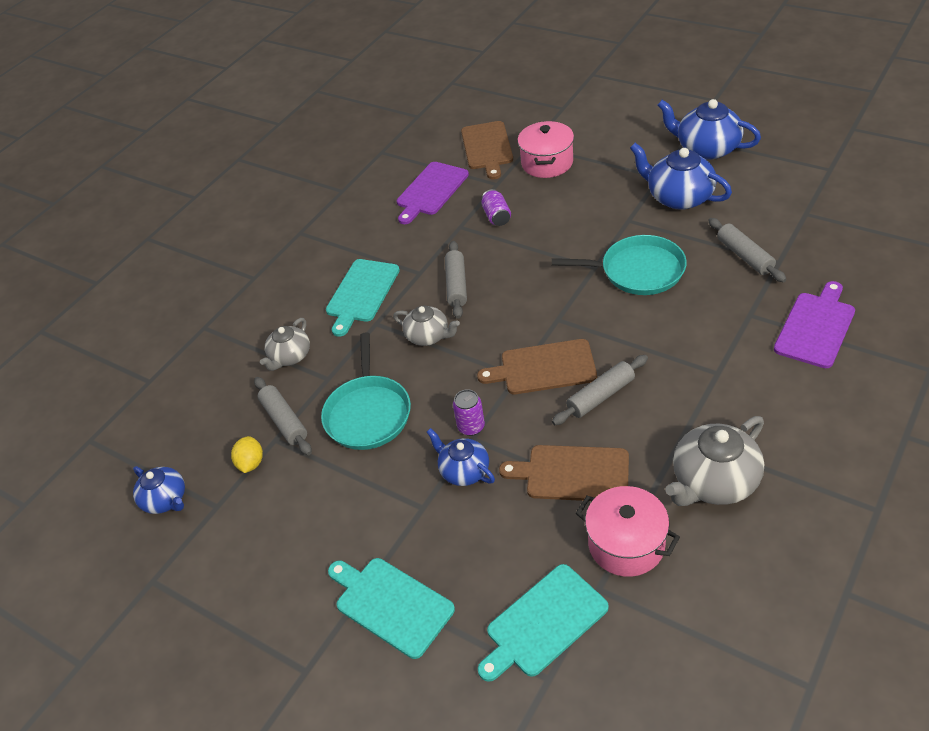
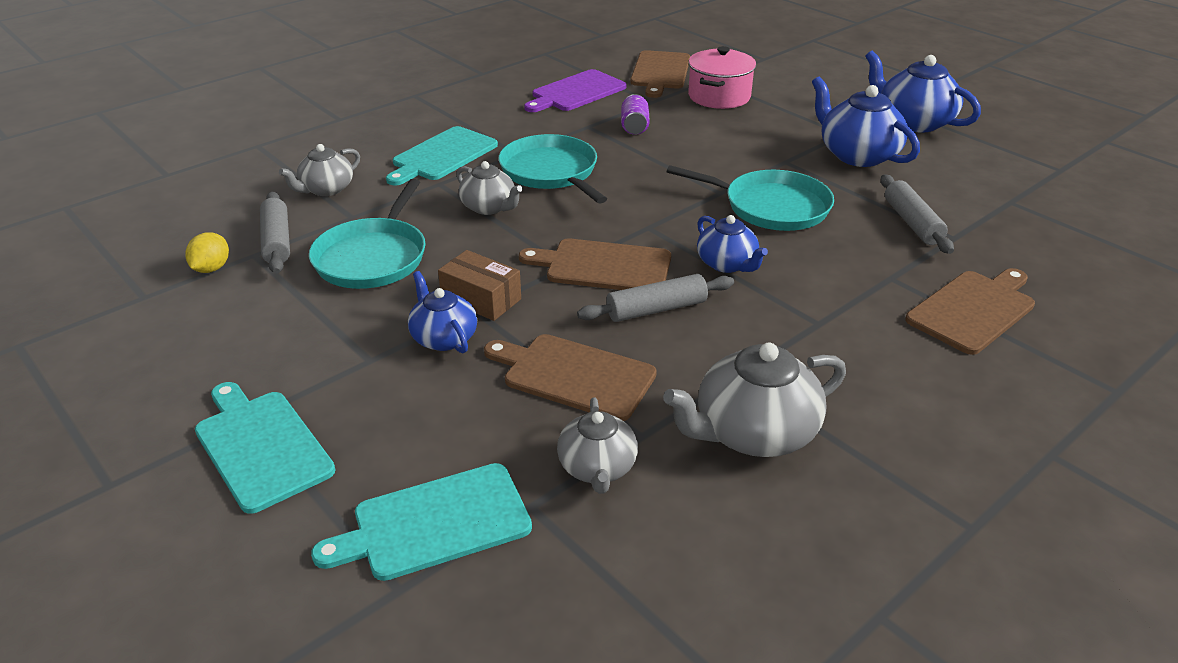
camera: 10 degrees right, 10 degrees down
(165, 500) = (96, 277): blue teapot -> blue teapot (727, 264)
(456, 285) = (551, 172): grey rolling pin -> turquoise pan
(471, 427) = (481, 299): purple can -> brown box
(626, 544) = (597, 468): pink pot -> grey teapot
(816, 327) = (973, 310): purple cutting board -> brown cutting board

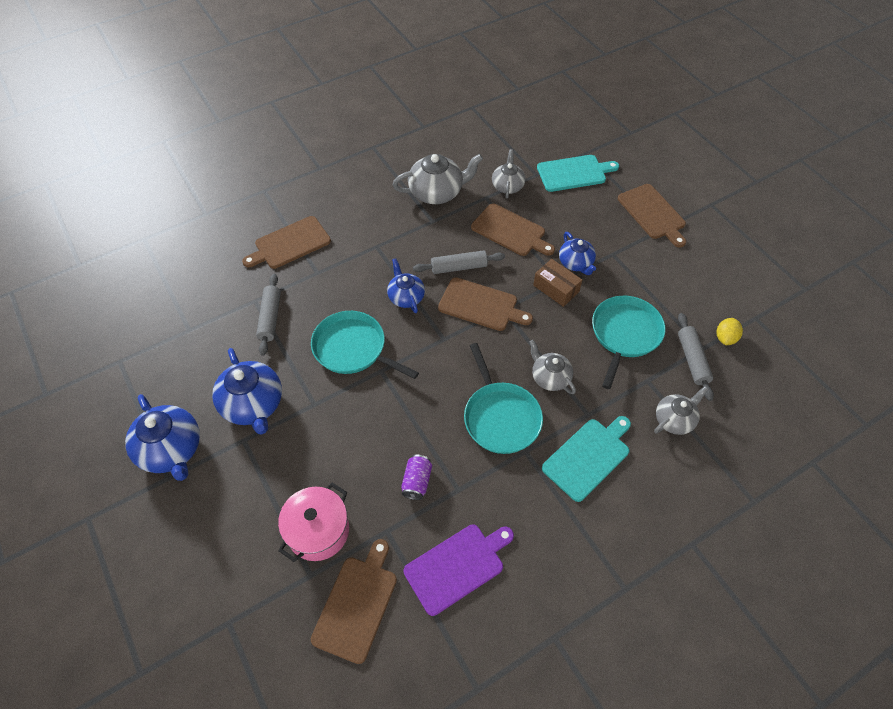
camera: 170 degrees left, 20 degrees up
(261, 446) = (652, 213): turquoise cutting board -> brown cutting board

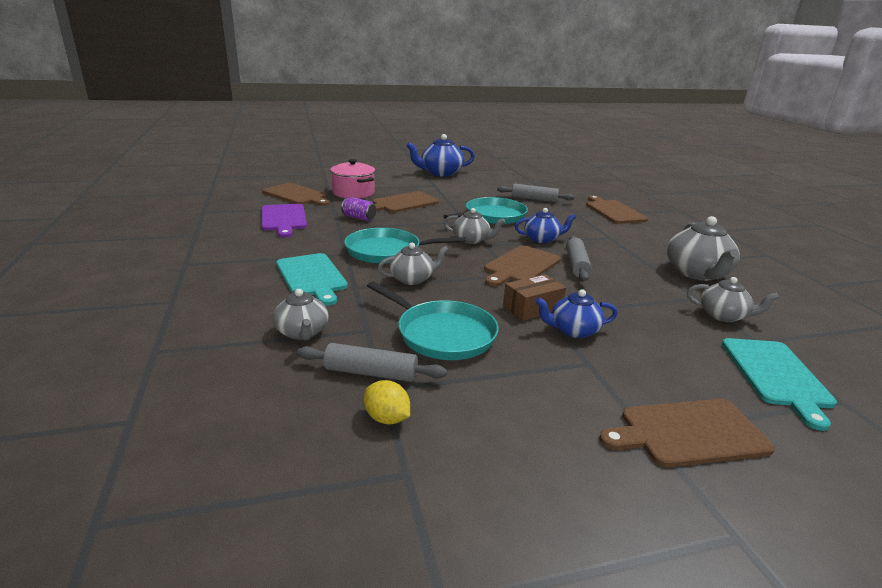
camera: 105 degrees right, 30 degrees down
(253, 405) = (459, 189): blue teapot -> none
(435, 353) = (472, 240): none -> grey teapot
(510, 231) = (634, 301): brown cutting board -> brown cutting board (403, 203)

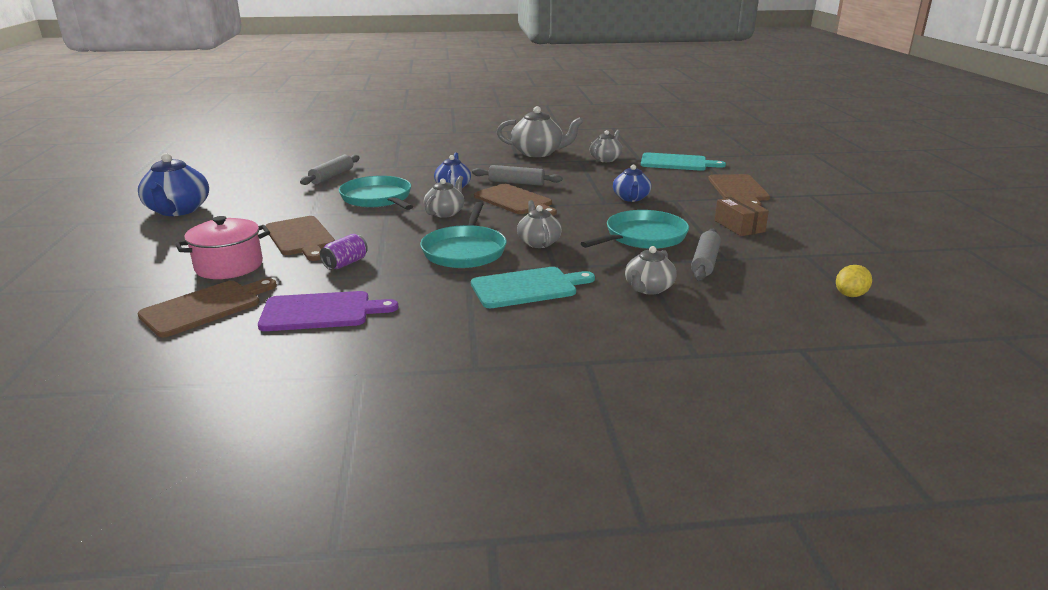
camera: 80 degrees left, 0 degrees up
(302, 332) = (648, 288): grey teapot -> grey teapot turned 135 degrees clockwise
(387, 418) = (757, 258): yellow lemon -> yellow lemon (850, 295)
(532, 308) = (596, 205): brown box -> brown box (739, 226)
(613, 211) = (390, 154): brown cutting board -> none

